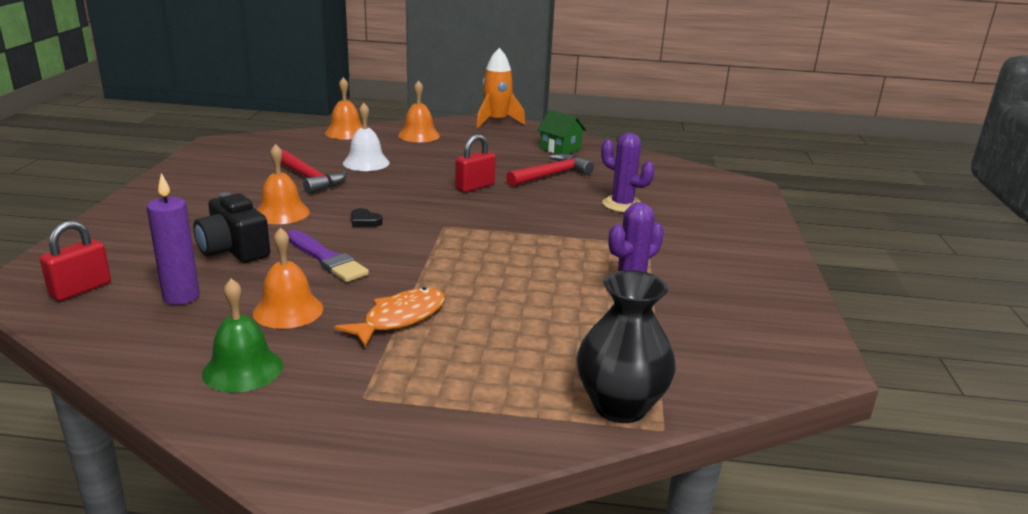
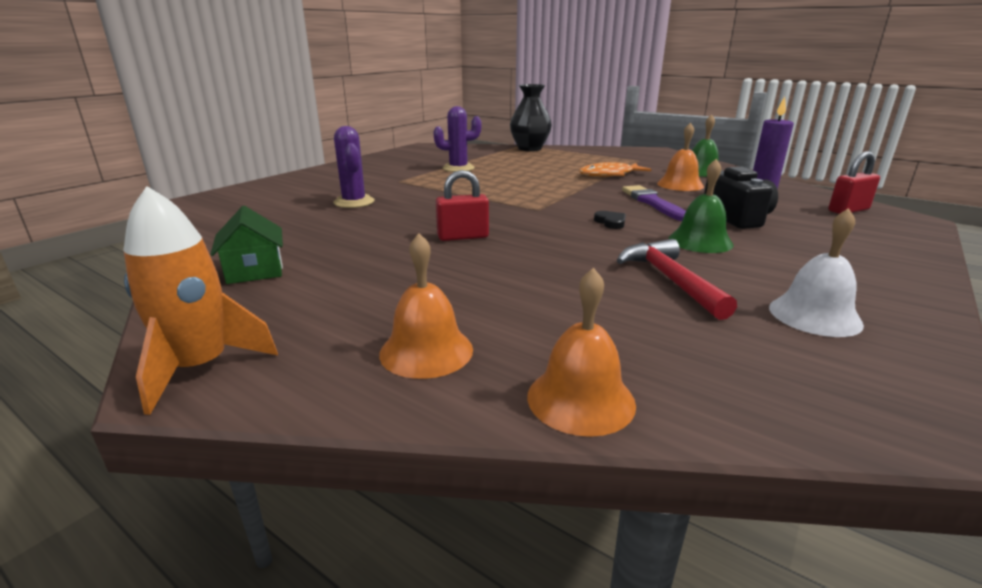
camera: 150 degrees left, 0 degrees up
(281, 213) = (700, 241): orange bell -> green bell
(366, 163) = (575, 295): white bell -> white bell (814, 315)
(551, 175) = (353, 236): red hammer -> none

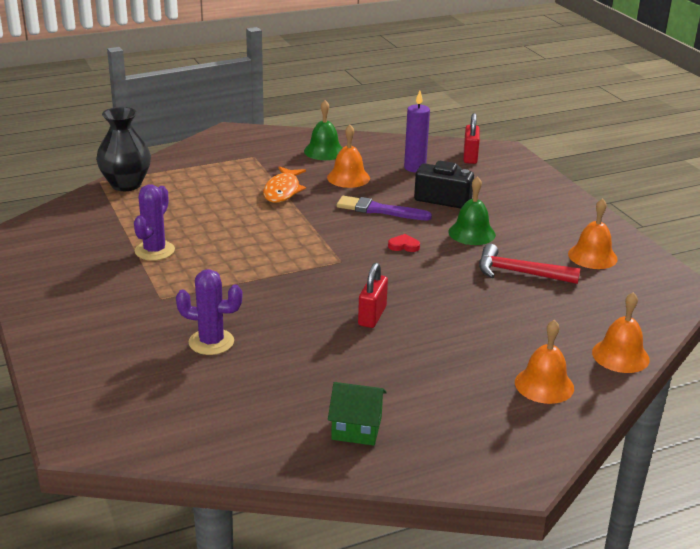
camera: 60 degrees left, 5 degrees up
(201, 367) = (507, 468): orange rocket -> none
(610, 222) = (404, 246): black heart -> red heart
(814, 315) = (592, 256): white bell -> orange bell

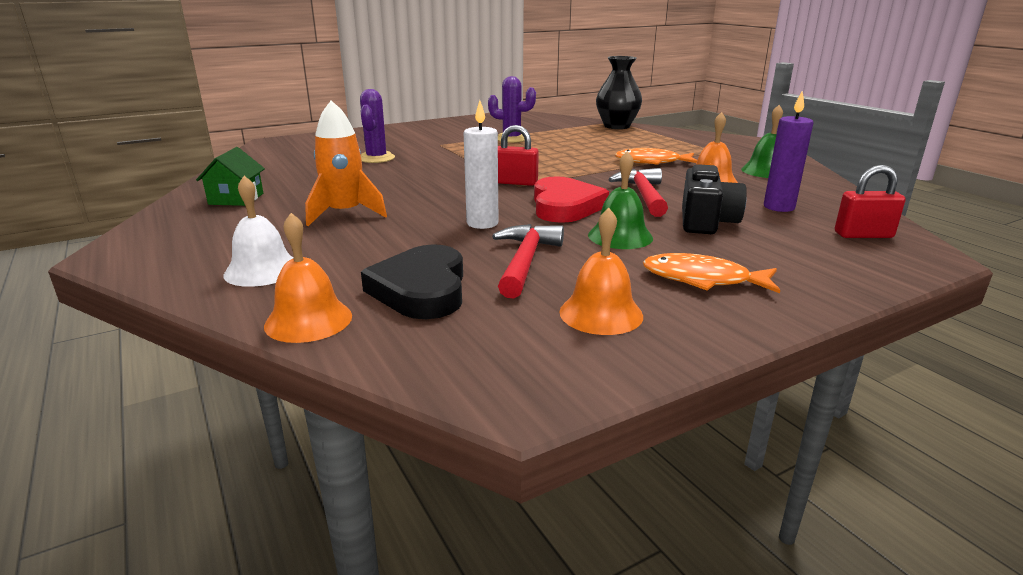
camera: 85 degrees right, 5 degrees down
(372, 316) = (415, 198): red padlock -> red padlock (515, 183)
(379, 210) = (643, 195): purple brush -> red hammer
(404, 246) = (565, 206): red heart -> red heart, size x2.39
(413, 353) = (345, 214): none -> orange rocket
(442, 285) = (482, 223): none -> white candle
(542, 219) = (702, 279): none -> orange fish
(544, 385) = (262, 270): orange bell -> white bell
(569, 314) = (421, 289): none -> black heart

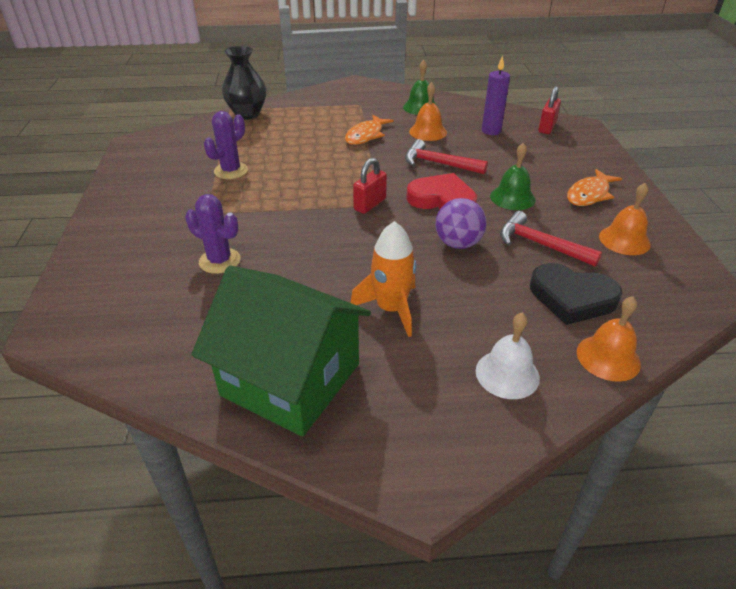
camera: 65 degrees left, 15 degrees up
(236, 199) = (291, 379): green house -> green house, size x2.25
(482, 223) = (458, 243): white candle -> purple ball
(706, 222) = (503, 161): black camera -> none

